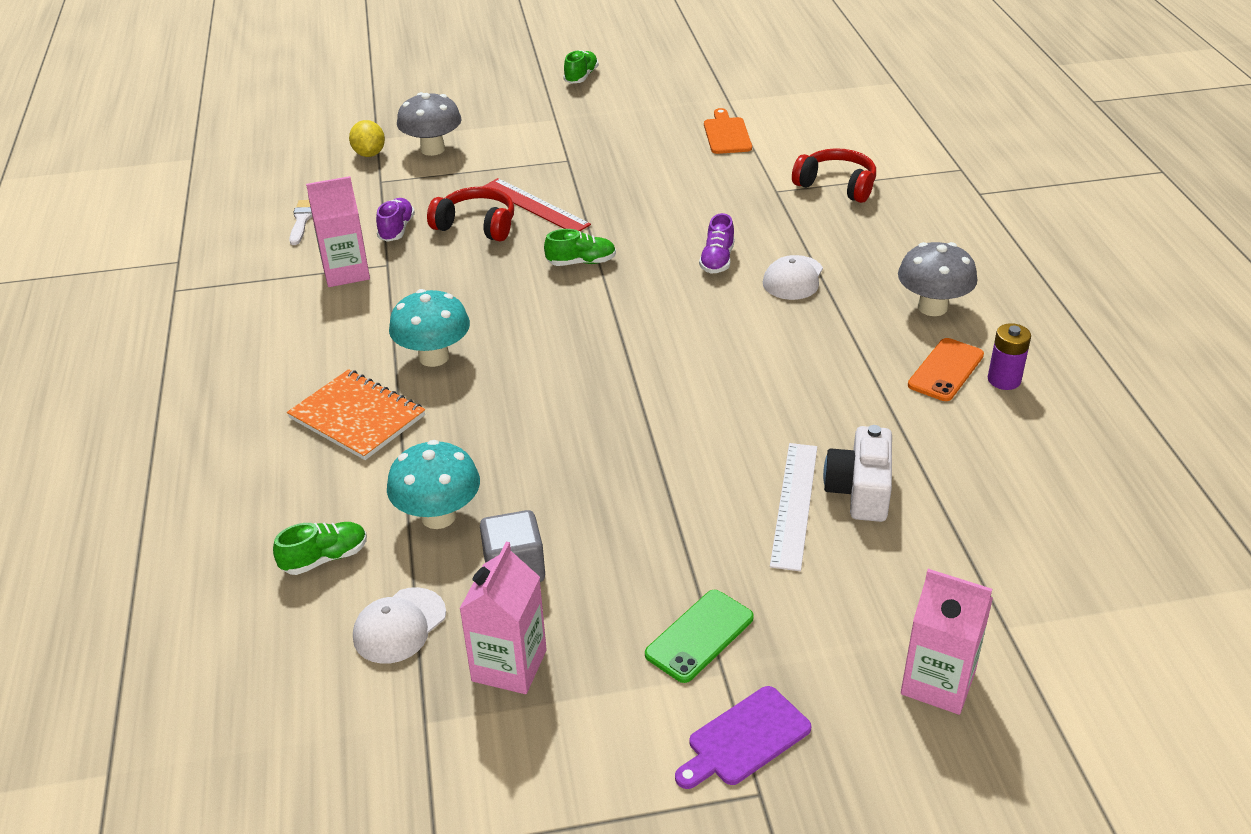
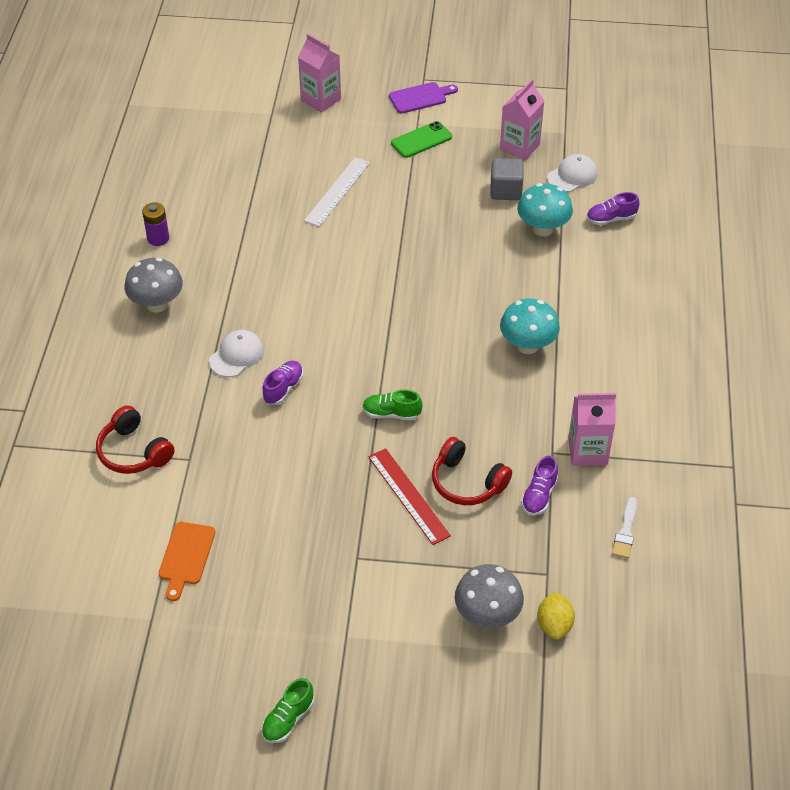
camera: 165 degrees left, 10 degrees up
(325, 558) = (611, 219): green shoe -> purple shoe
(357, 417) = (587, 307): orange notebook -> none
(860, 490) = (296, 191): white camera -> none
(946, 370) = (188, 253): orange phone -> none

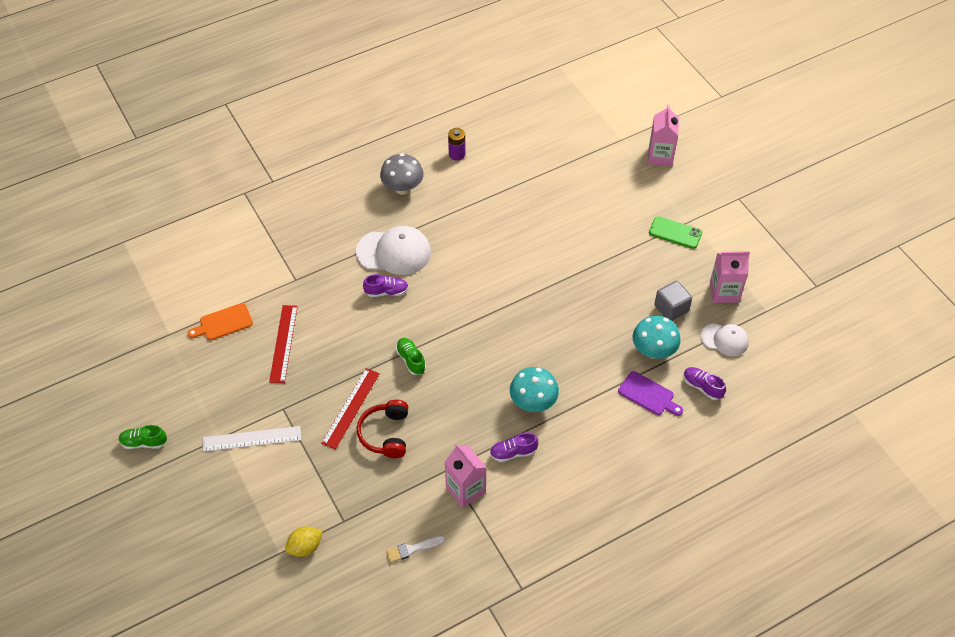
camera: 55 degrees right, 5 degrees up
(133, 452) = (281, 250): red headphones -> none
(236, 355) = (394, 252): white cap -> white cap, size x1.65
(268, 513) = (283, 343): none -> red ruler
(337, 191) = (581, 217): white ruler -> white ruler (252, 439)
(420, 97) = (717, 207): purple cutting board -> purple cutting board (648, 395)
(487, 615) = (287, 504): grey mushroom -> none
(539, 496) = (405, 481): purple shoe -> purple shoe (513, 452)

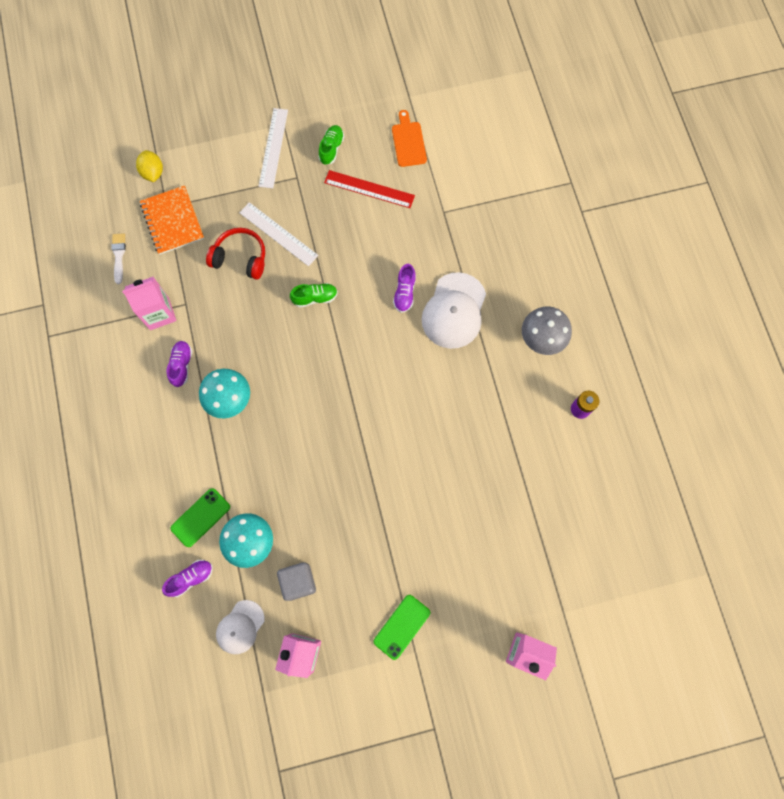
camera: 105 degrees right, 20 degrees up
(144, 442) = (298, 65): green shoe -> green shoe (331, 149)
(351, 408) = (278, 234): red ruler -> white ruler
(359, 509) = (172, 221): none -> orange notebook
(648, 395) = (200, 517): purple cutting board -> green phone

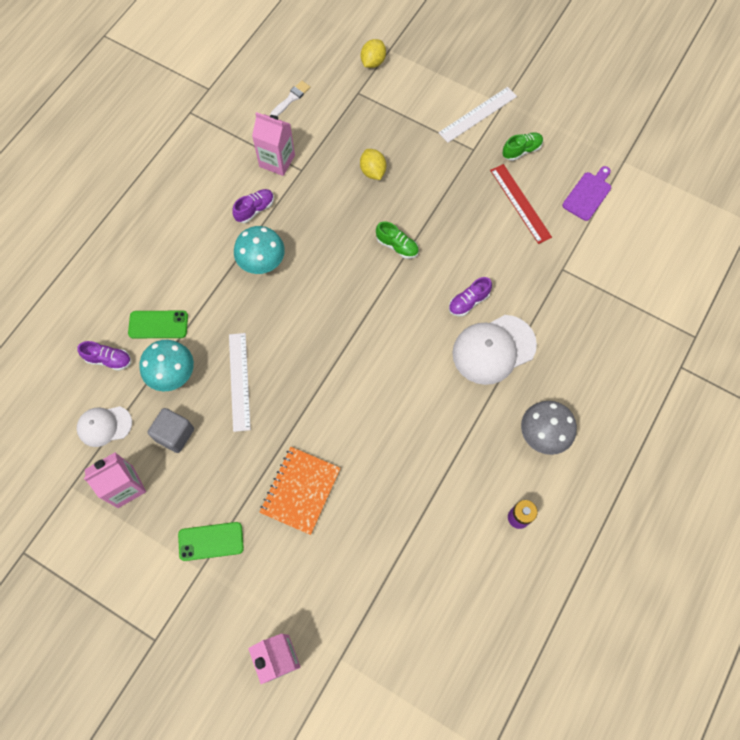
camera: 45 degrees right, 5 degrees down
(172, 221) = (352, 106): orange notebook -> orange notebook (300, 491)
(240, 258) = (373, 171): red headphones -> yellow lemon
(278, 234) = (418, 178): white ruler -> white ruler (239, 381)
(408, 142) = (588, 194): orange cutting board -> purple cutting board

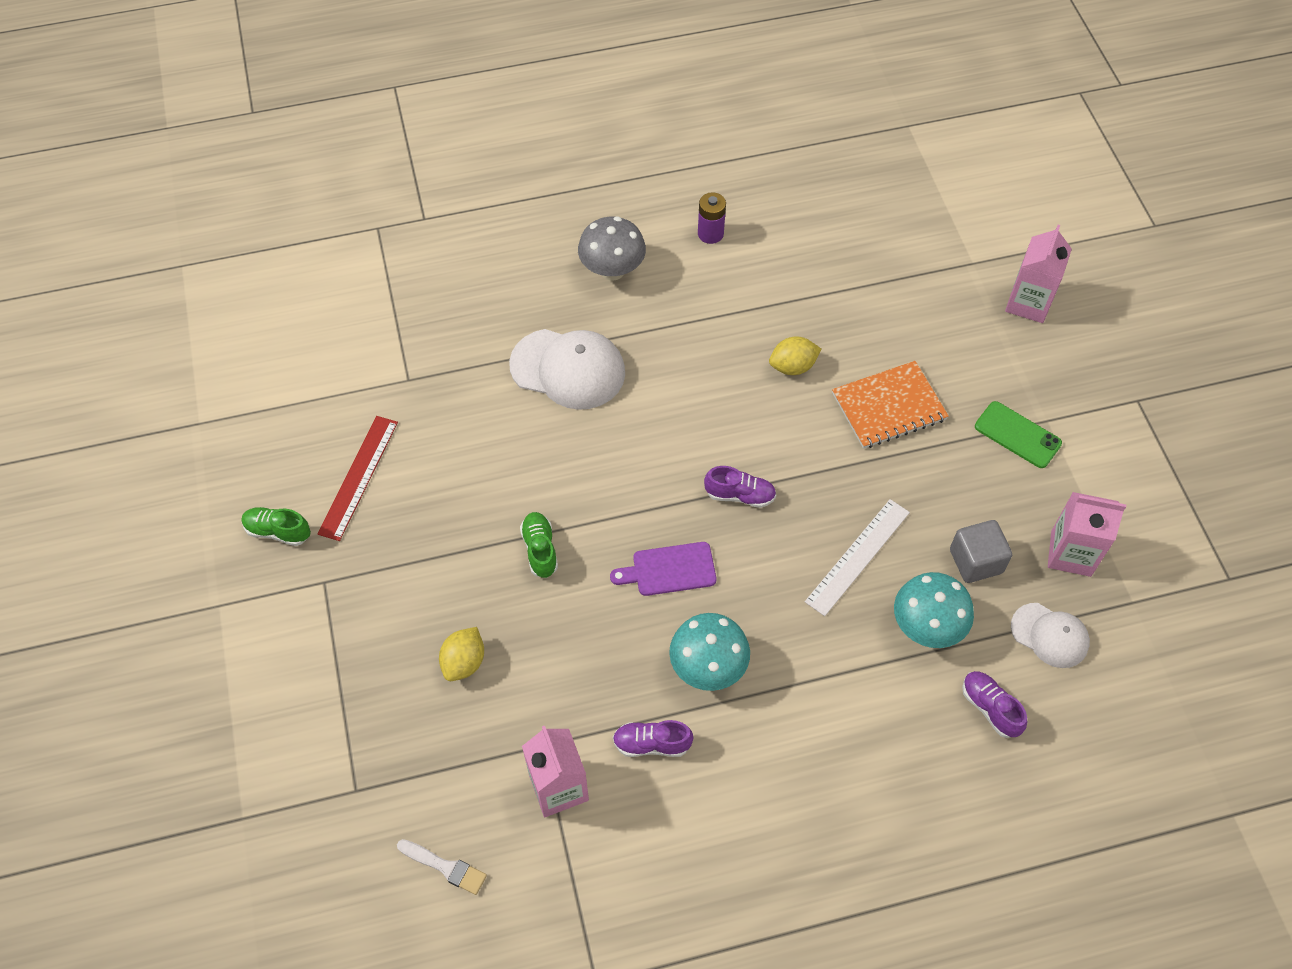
camera: 135 degrees left, 10 degrees down
(158, 324) = (897, 700): green phone -> none
(291, 99) = (445, 867): white brush -> white brush turned 150 degrees counterclockwise
(373, 62) = (284, 819): yellow lemon -> yellow lemon (792, 366)
(468, 302) = (537, 430): purple shoe -> purple shoe (740, 495)
(477, 114) = (263, 619): white ruler -> none
(588, 194) = (282, 424): purple cutting board -> purple cutting board (669, 570)

